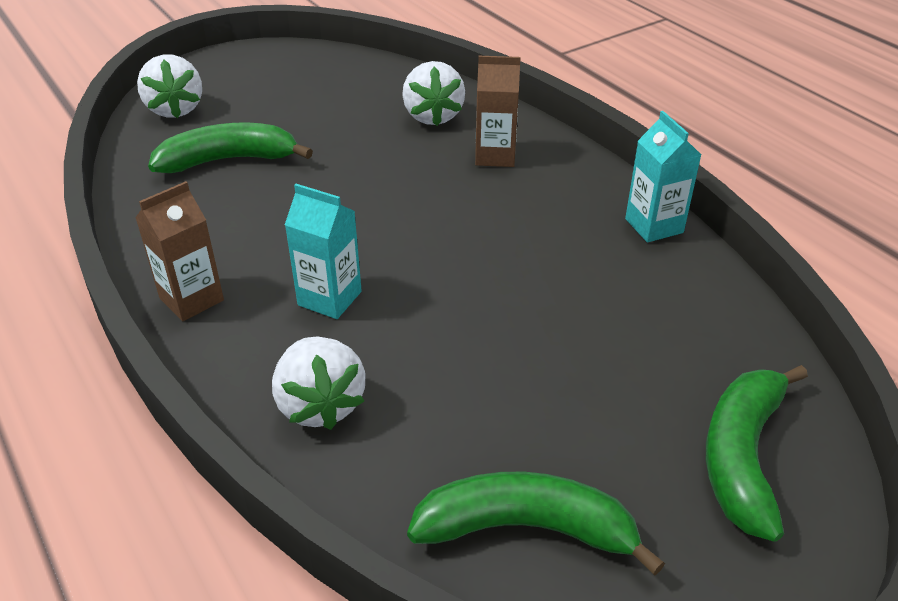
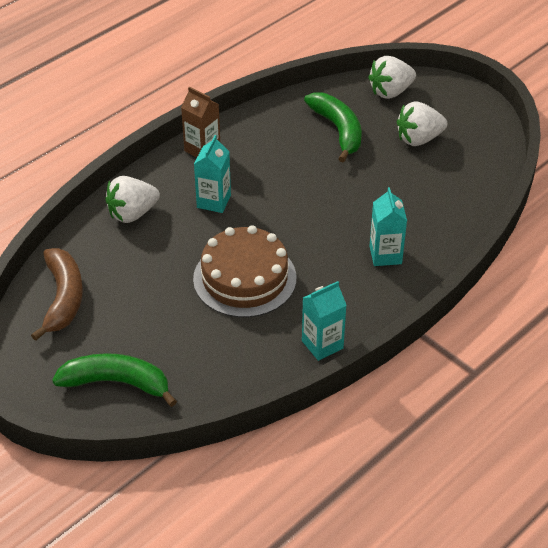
camera: 80 degrees right, 5 degrees up
(433, 116) = (428, 216): white strawberry -> white strawberry (419, 139)
(495, 156) = (385, 255): brown carton -> turquoise carton
(515, 282) = (244, 278): none -> brown cake
(526, 528) = (63, 298): green banana -> brown banana

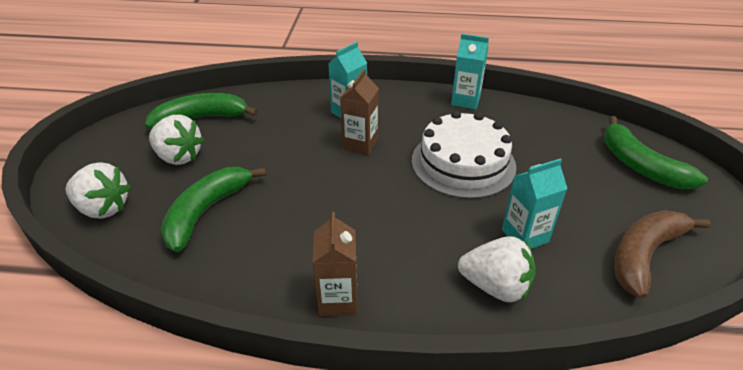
camera: 130 degrees left, 5 degrees down
(214, 201) = (404, 236): turquoise carton -> turquoise carton (525, 236)
(244, 278) = (463, 163): brown cake -> white cake
(332, 236) = (360, 144): none -> brown carton
(465, 167) = (201, 118): none -> green banana

